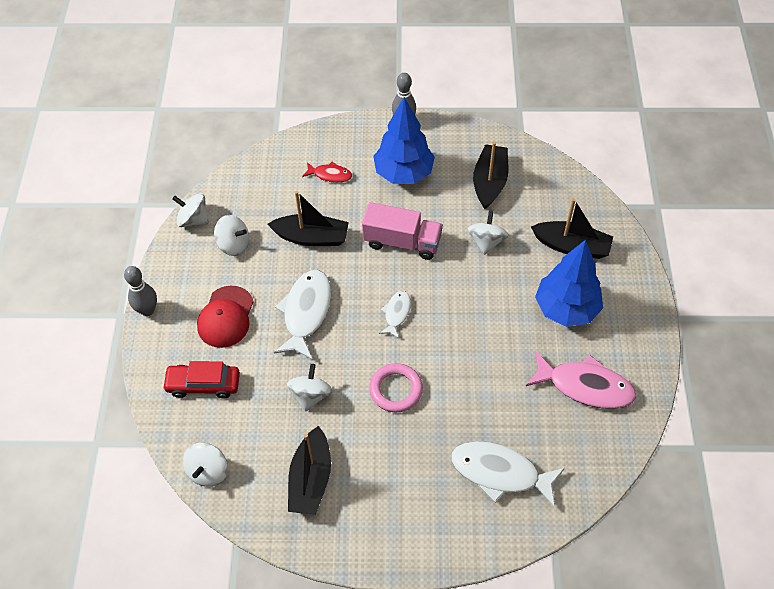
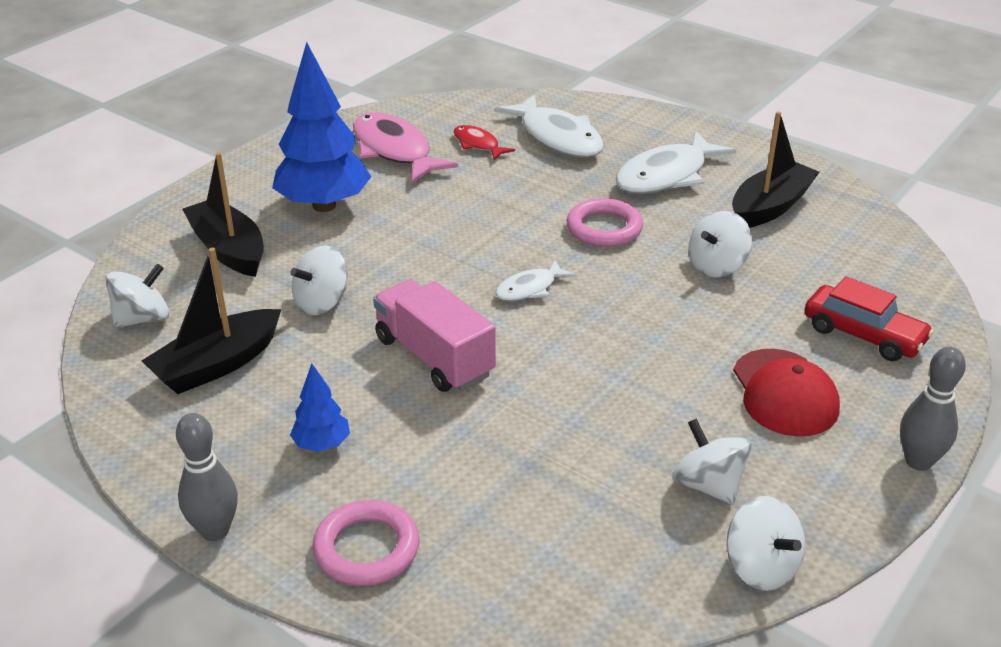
camera: 145 degrees left, 20 degrees down
(208, 471) = (898, 258): white spinning top -> white spinning top (143, 318)
(226, 317) = (784, 393): red cap -> red cap turned 120 degrees clockwise
(306, 312) = (655, 344): white fish -> white fish (666, 176)
(311, 237) = (565, 430): black boat -> none
(330, 175) = (443, 509): red fish -> red fish (478, 144)
(344, 146) = (366, 548): none -> pink ring
(403, 173) = (322, 445): blue tree -> blue tree, size x0.47

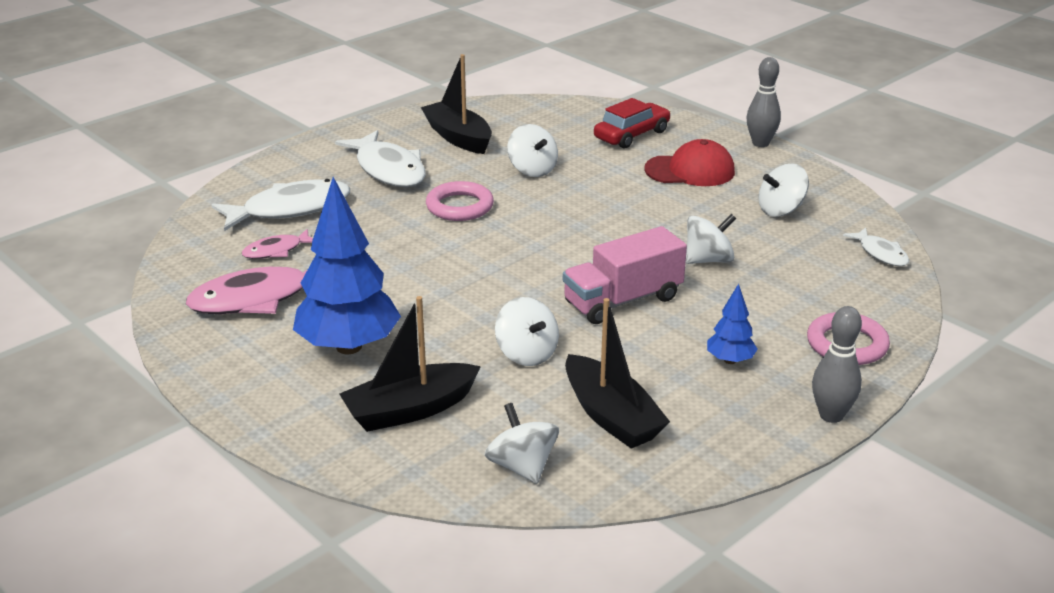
camera: 80 degrees left, 5 degrees down
(478, 144) = (276, 251): red fish -> pink fish
(530, 289) = (538, 249): white fish -> white fish (881, 253)
(761, 567) = (853, 205): white spinning top -> white spinning top (708, 260)

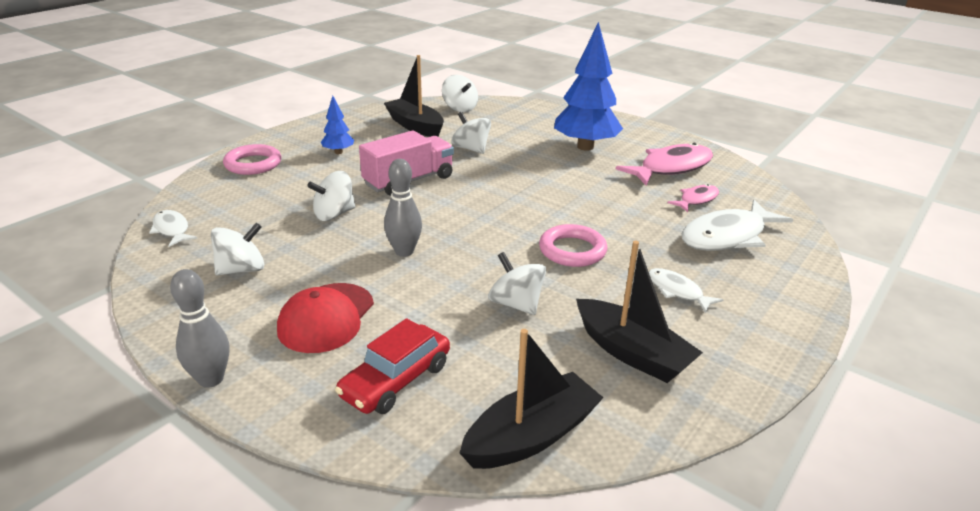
camera: 170 degrees right, 0 degrees up
(389, 169) = (677, 291): white fish -> white fish, size x0.53
(410, 410) = (528, 123): black boat -> black boat (531, 436)
(690, 171) = (326, 318): red cap -> red cap turned 60 degrees counterclockwise
(831, 415) = (287, 132): grey bowling pin -> grey bowling pin (404, 251)

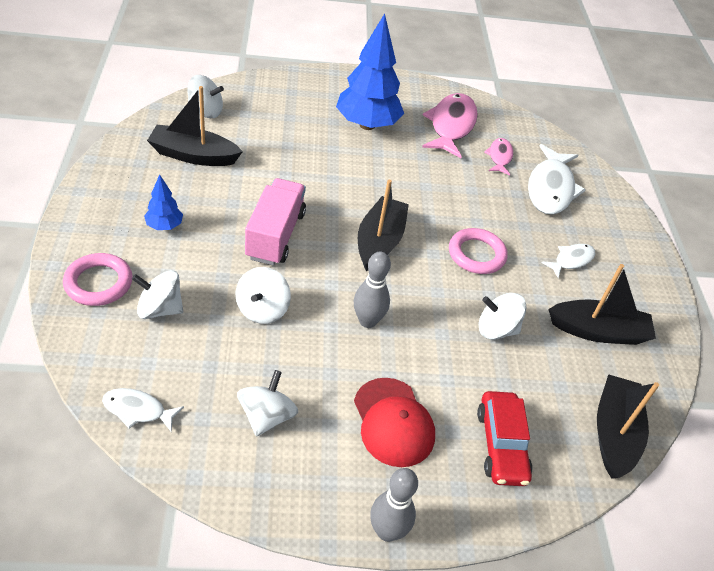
camera: 45 degrees left, 15 degrees up
(471, 149) = (280, 167): white spinning top -> white spinning top (160, 309)
(489, 212) = (379, 242): none -> black boat
(677, 291) = (571, 260): white fish -> white fish turned 135 degrees clockwise

